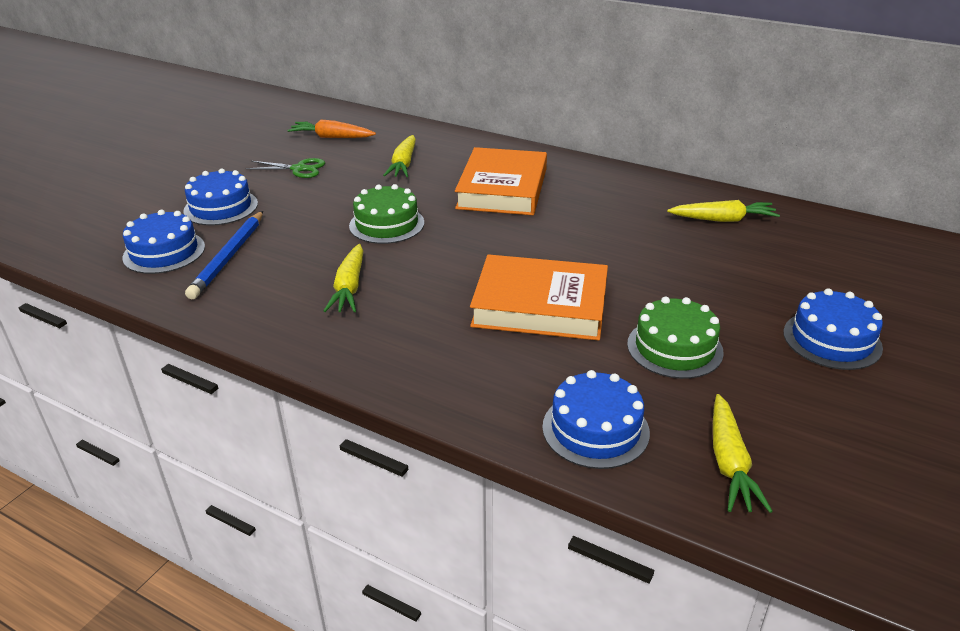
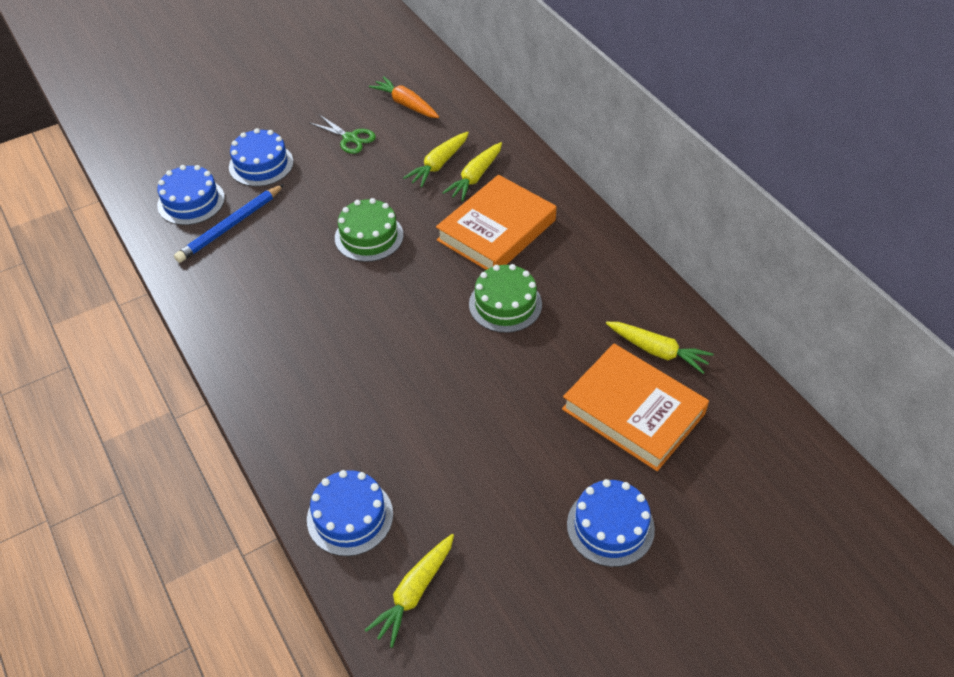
camera: 30 degrees right, 15 degrees up
(349, 287) = (290, 297): yellow carrot -> yellow carrot (475, 177)
(540, 305) = (413, 380): orange book -> orange book (633, 411)
(674, 348) = (475, 472): green cake -> green cake (505, 304)

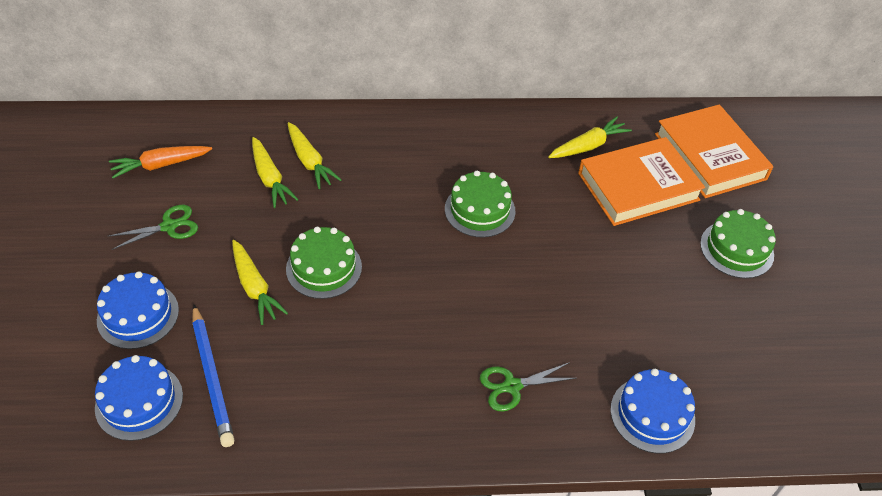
camera: 65 degrees left, 0 degrees up
(322, 403) = (512, 386): none -> green scissors
(414, 592) = (748, 398): yellow carrot -> yellow carrot (254, 287)
(496, 230) = (388, 177): orange book -> orange book (710, 156)
(610, 526) = (736, 249): blue cake -> green cake

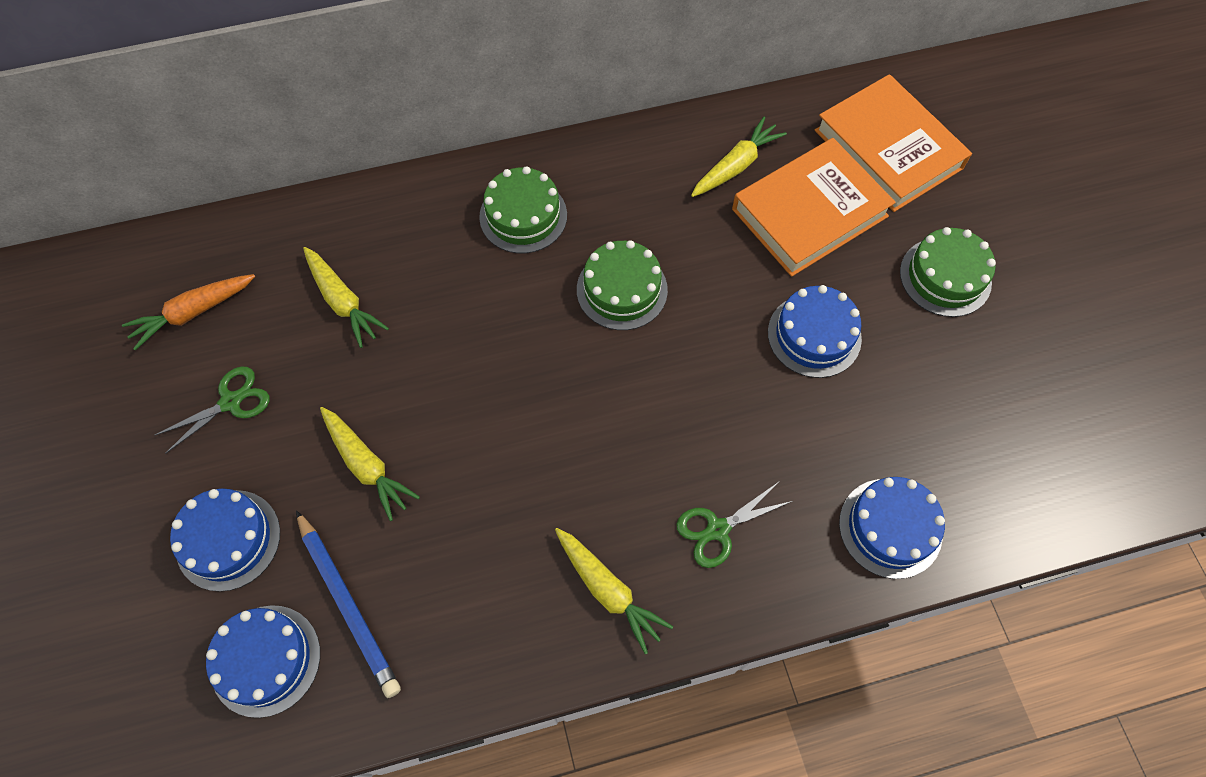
camera: 10 degrees left, 15 degrees up
(309, 161) = (387, 265): yellow carrot -> yellow carrot (608, 590)
(324, 268) = (447, 417): green cake -> green cake (523, 216)
(622, 268) = (814, 335): none -> blue cake

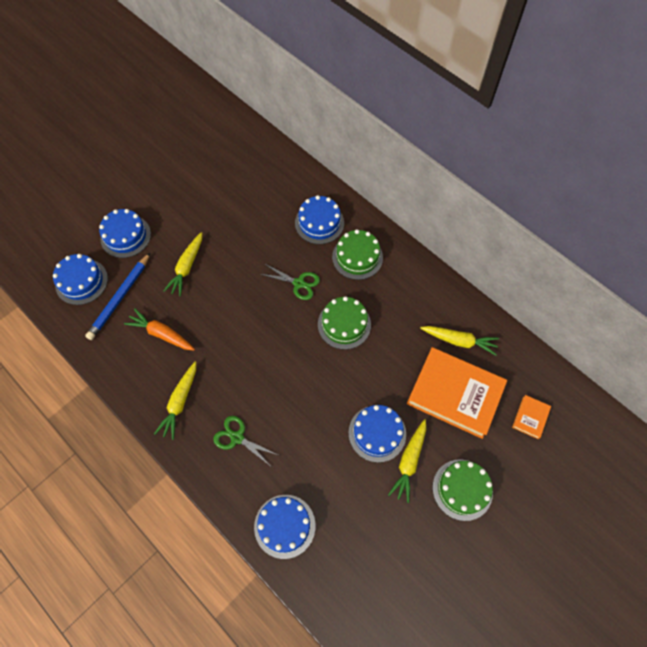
camera: 60 degrees right, 0 degrees up
(193, 313) = (221, 158): orange carrot -> orange carrot (161, 334)
(230, 402) = (187, 198): green scissors -> green scissors (299, 283)
(343, 301) = (261, 210): yellow carrot -> yellow carrot (409, 462)
(428, 234) = (319, 223): none -> blue cake
(888, 149) = (530, 417): orange book -> orange book, size x0.44

